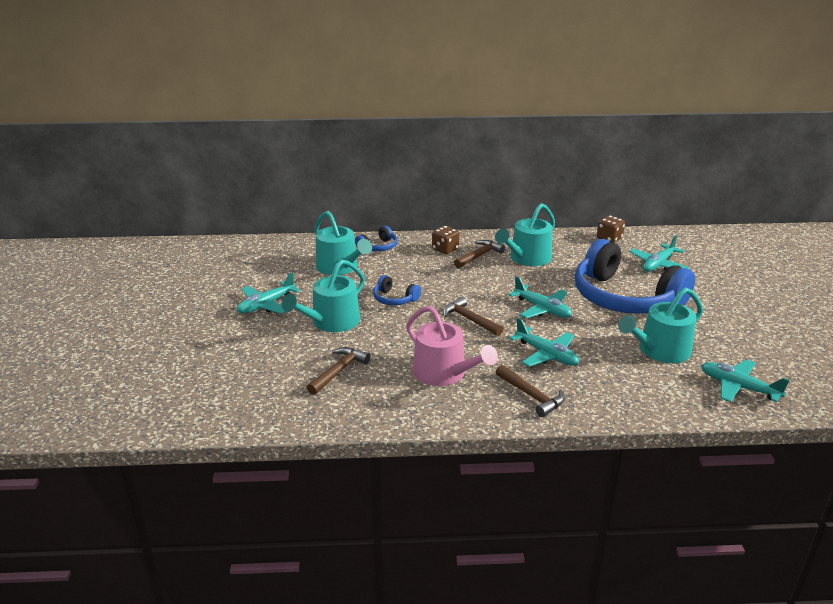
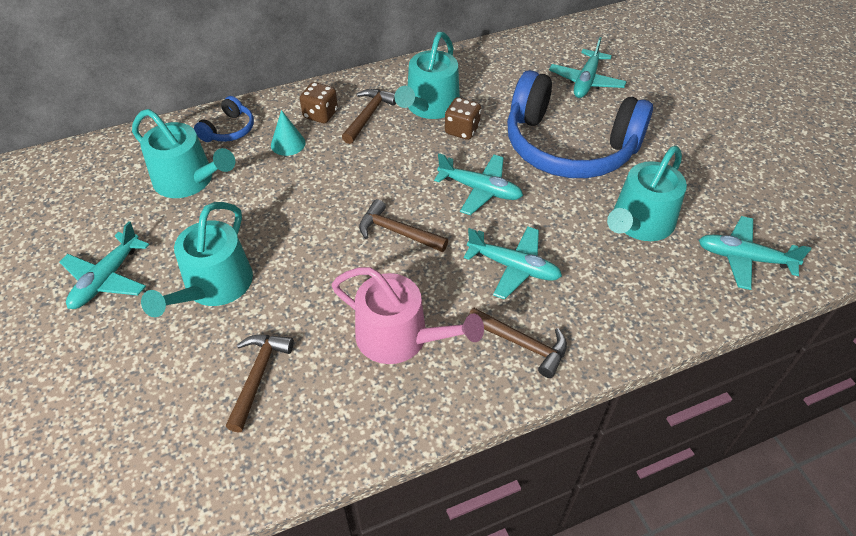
camera: 20 degrees left, 20 degrees up
(394, 299) = (286, 220): blue headphones -> none
(415, 260) = (288, 143): none -> turquoise cone
(609, 238) = (515, 50): brown dice -> brown dice (462, 130)

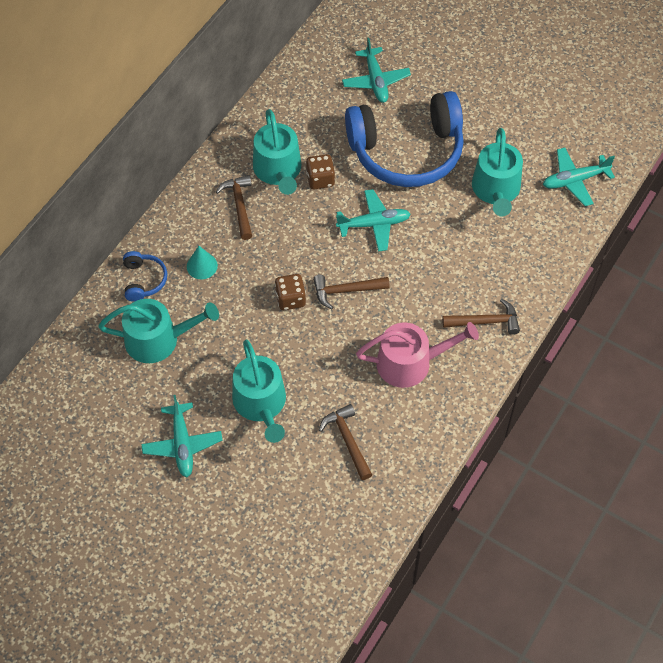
camera: 35 degrees left, 10 degrees up
(320, 114) = (201, 226): brown dice -> brown dice (290, 299)
(514, 267) = (441, 271): turquoise plane -> none

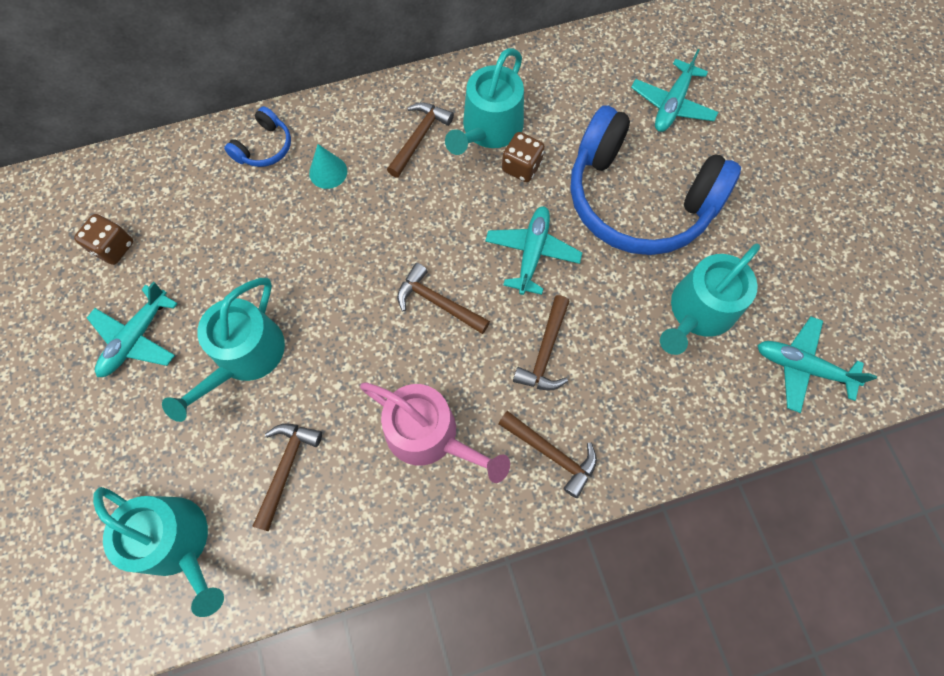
camera: 40 degrees right, 10 degrees up
(159, 339) = (220, 215): turquoise watering can -> turquoise watering can (178, 543)
(290, 299) = (376, 269): brown dice -> brown dice (114, 247)
(374, 224) = (532, 253): turquoise plane -> turquoise plane turned 105 degrees counterclockwise
(433, 272) = (545, 352): none -> brown hammer

